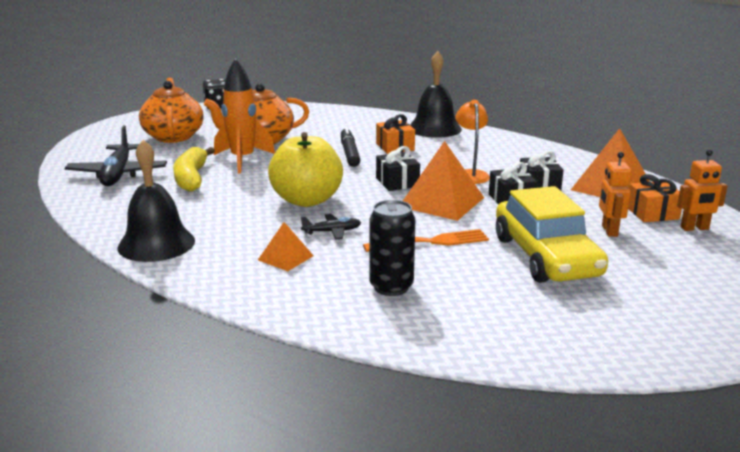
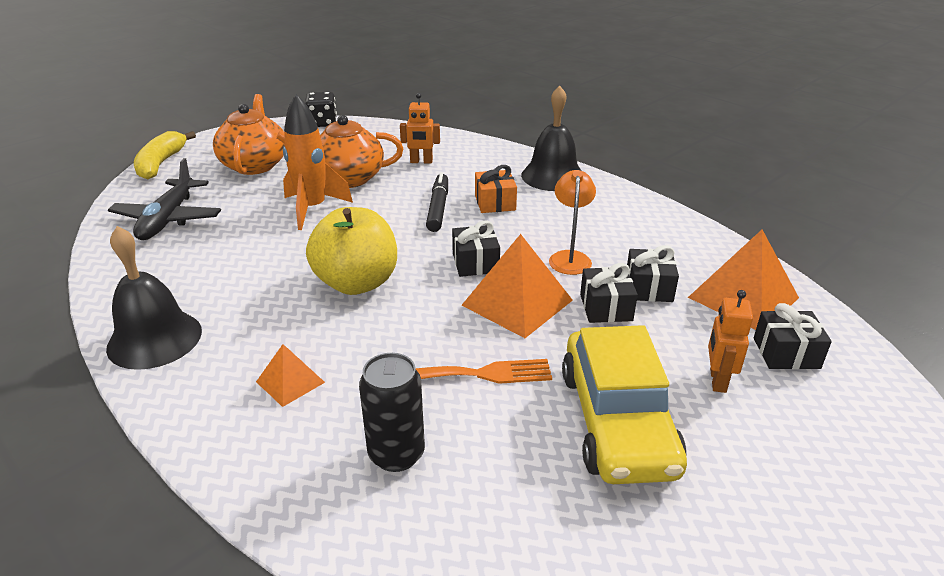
camera: 10 degrees right, 10 degrees up
(191, 178) = (244, 233): yellow banana -> yellow banana (161, 163)
(332, 232) = (364, 341): black plane -> none
(652, 213) = (786, 353): orange gift -> black gift
(694, 228) = (838, 389): orange robot -> orange robot (421, 161)

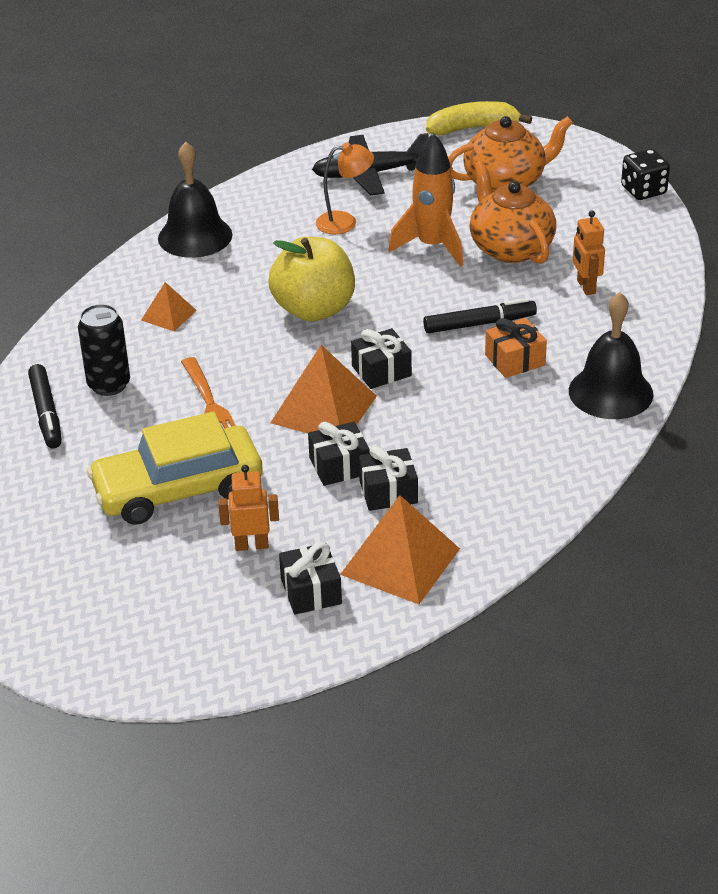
camera: 75 degrees right, 5 degrees up
(425, 528) = (46, 413): none -> black marker
(570, 257) = (422, 431): orange lamp -> orange lamp (345, 222)

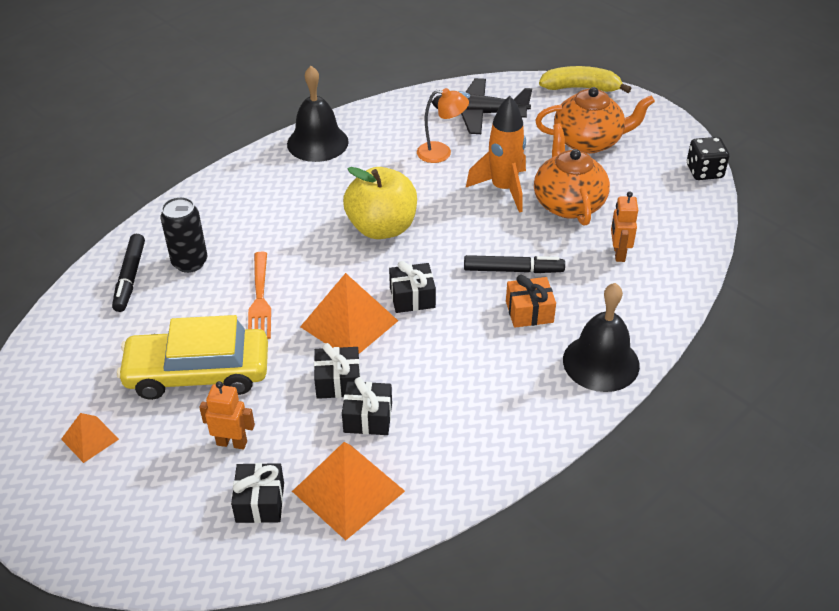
camera: 15 degrees right, 5 degrees up
(169, 315) = (265, 209): orange pyramid -> orange pyramid (90, 439)

